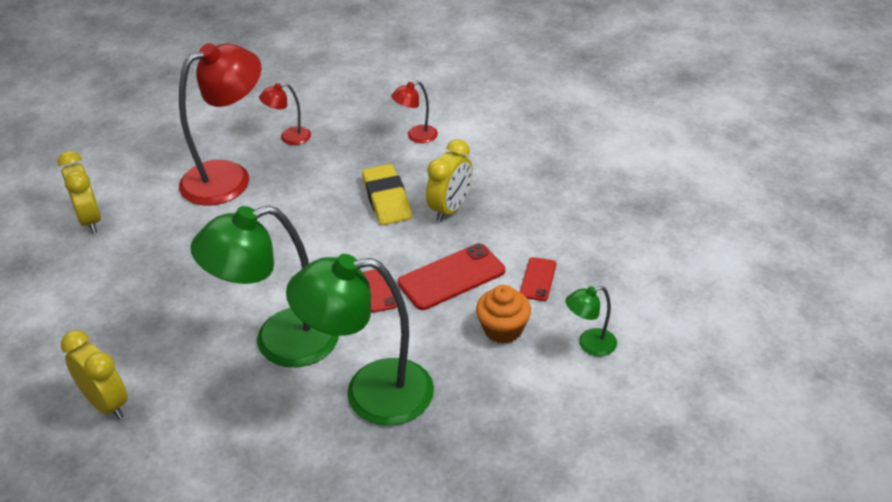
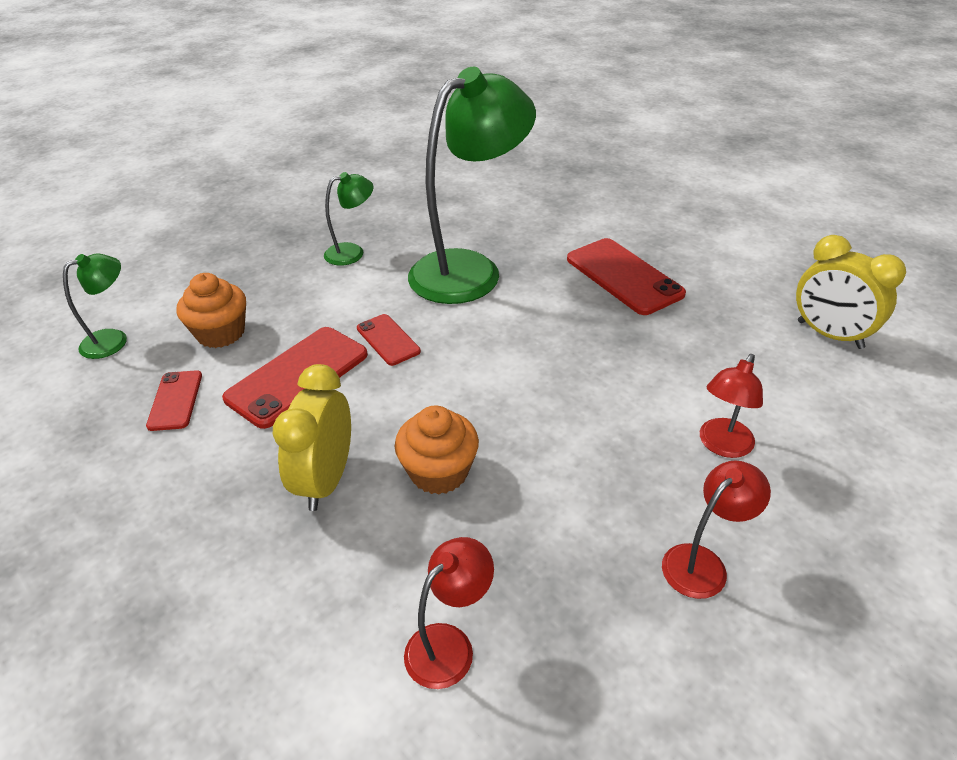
camera: 160 degrees right, 0 degrees up
(106, 404) = (589, 200): yellow clock -> none
(167, 301) = (623, 276): none -> red phone
(229, 177) = (722, 446): red lamp -> red lamp, size x0.45
(370, 393) = (352, 252): green lamp -> green lamp, size x0.45
(387, 199) = (439, 472): yellow eraser -> orange cupcake

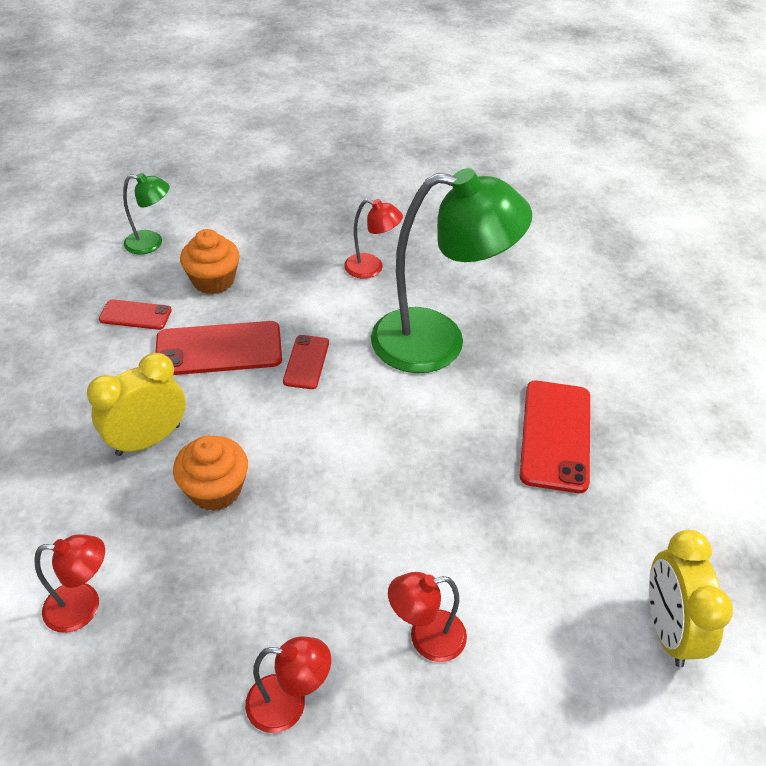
camera: 40 degrees right, 5 degrees up
(175, 400) = (135, 315): red phone -> red phone turned 60 degrees clockwise
(352, 252) = (371, 268): green lamp -> red lamp

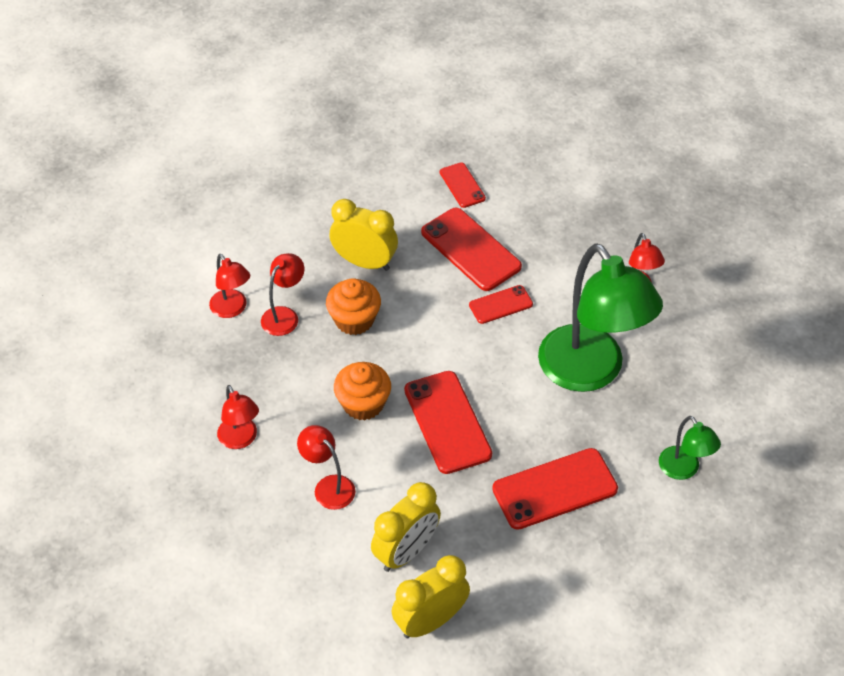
camera: 60 degrees right, 5 degrees up
(146, 554) = (284, 315): none -> red lamp
(151, 243) = (539, 146): green lamp -> green lamp (684, 470)
(213, 281) = (534, 205): orange cupcake -> orange cupcake (363, 404)
(416, 478) = (447, 422): none -> red phone
(563, 605) = (406, 552): none -> yellow clock

